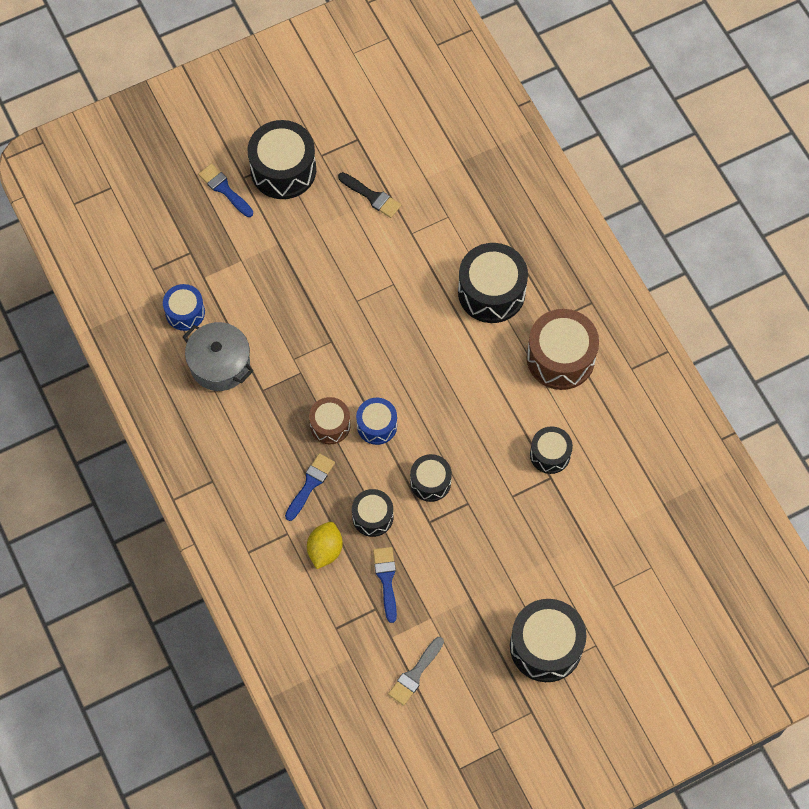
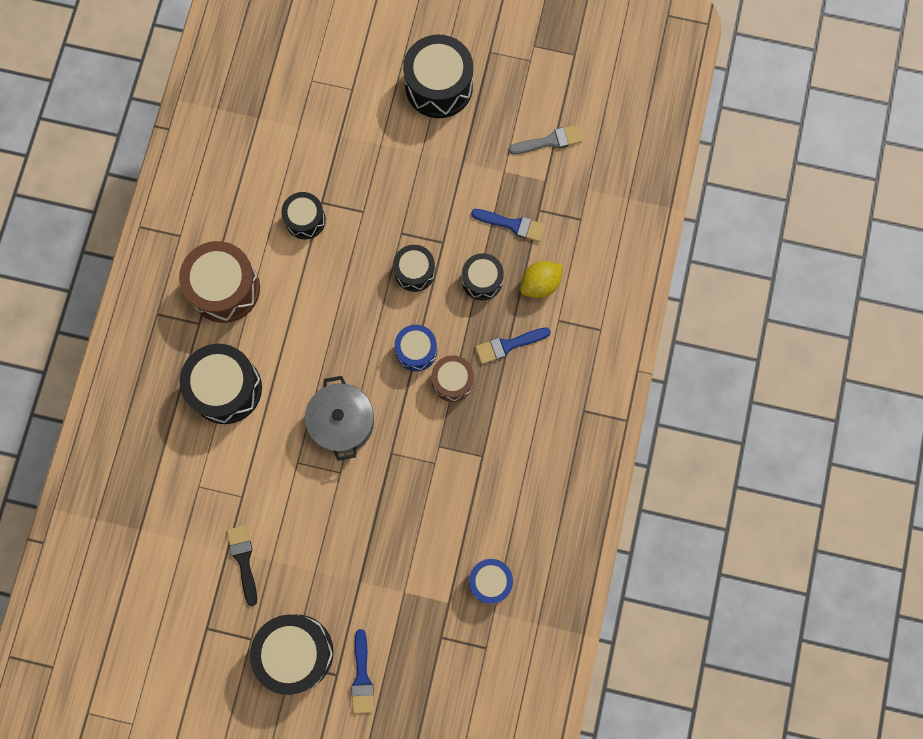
camera: 140 degrees left, 10 degrees up
(220, 364) = (498, 508): grey pot -> grey pot (342, 422)
(386, 579) = (512, 225): blue brush -> blue brush turned 105 degrees counterclockwise

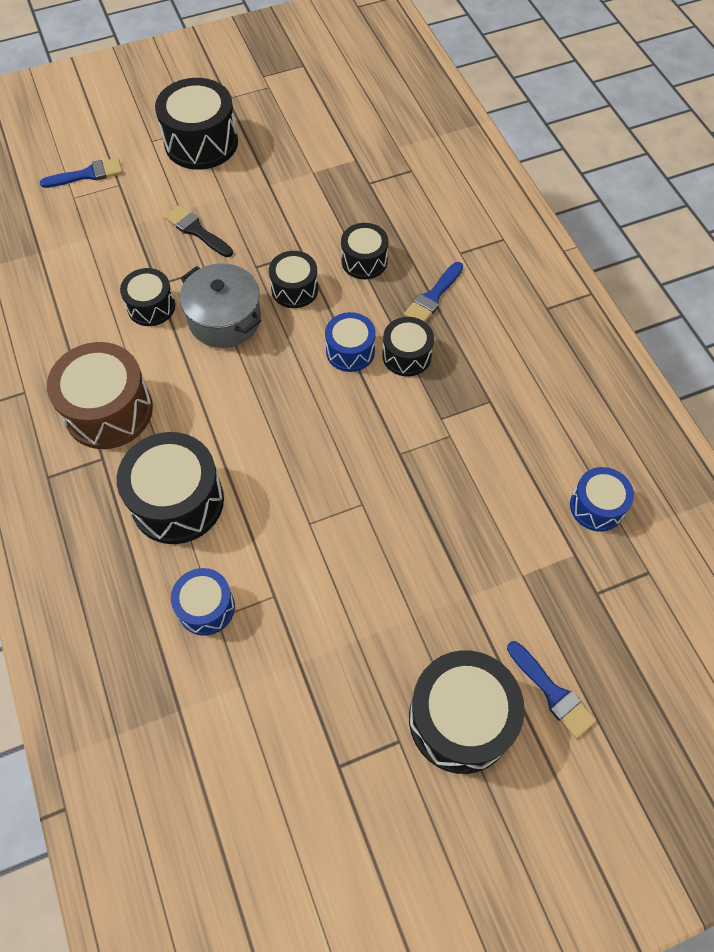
camera: 35 degrees left, 15 degrees down
(196, 475) = (206, 607): none -> blue drum
(243, 560) = (325, 660): black brush -> black brush (196, 231)
(342, 422) = (327, 456): grey pot -> grey pot (224, 319)
(452, 381) = (406, 355): brown drum -> black drum
(512, 225) = (355, 205): blue brush -> blue brush (87, 174)
(540, 284) = (419, 235): yellow lemon -> none
(550, 141) = (335, 131): grey brush -> none

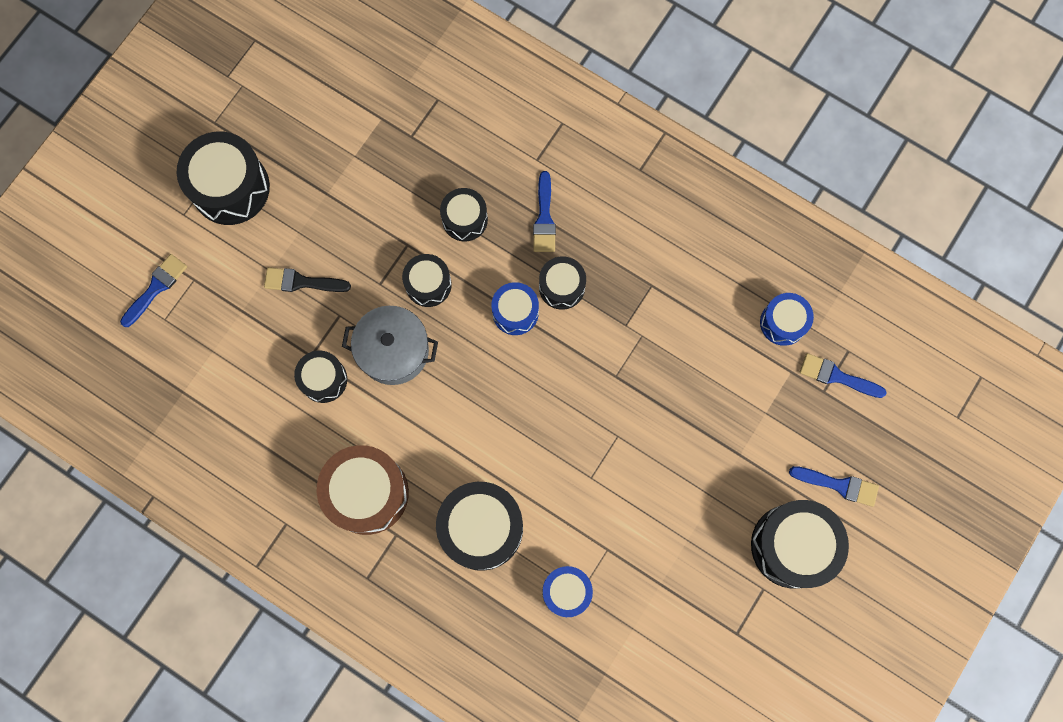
camera: 35 degrees left, 15 degrees up
(620, 588) = (837, 376): none -> blue brush

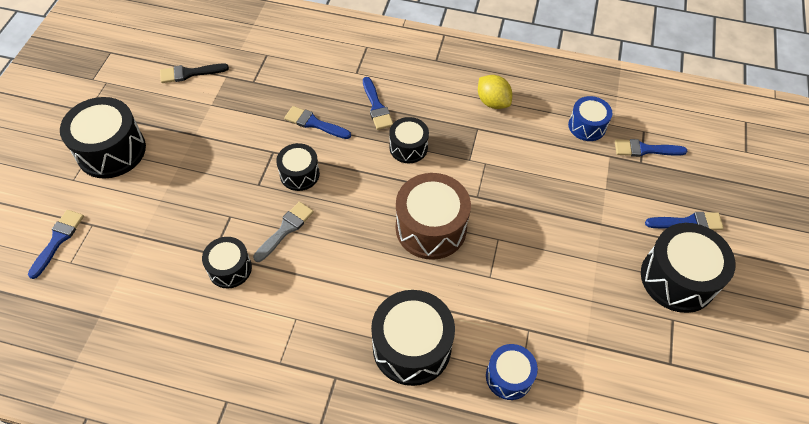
camera: 20 degrees left, 20 degrees down
(301, 282) = (190, 201): black brush -> black brush (189, 73)
(367, 493) = (297, 349): brown drum -> brown drum (431, 228)
(393, 351) = (285, 229): grey pot -> grey brush
(465, 219) = (314, 123): black drum -> blue brush
(515, 312) = (378, 174): blue drum -> none
(684, 253) = (492, 102): none -> yellow lemon

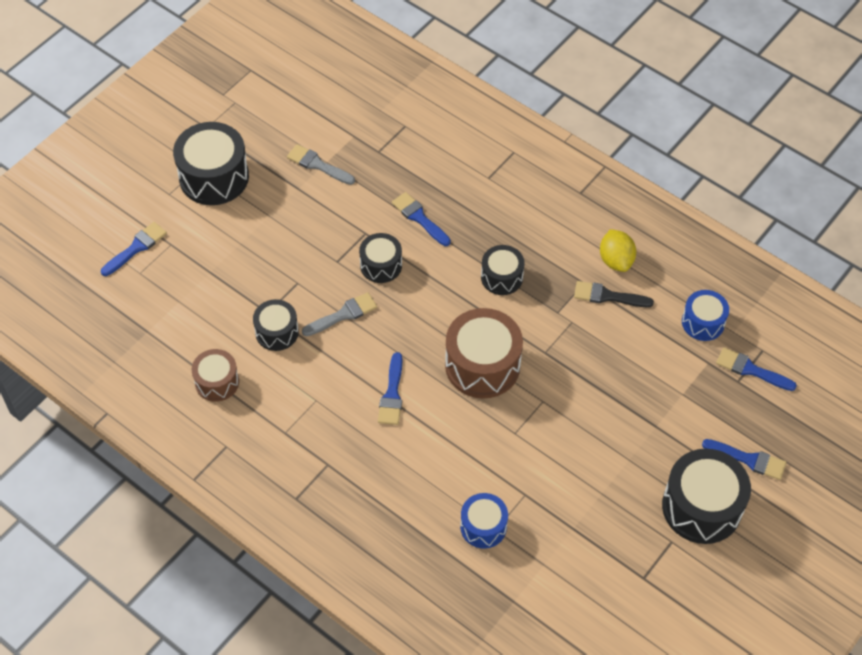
camera: 25 degrees right, 0 degrees up
(189, 73) = (319, 120): black brush -> black brush (608, 296)
(190, 339) = (217, 382): none -> brown drum
(204, 109) = (318, 165): none -> grey brush
(376, 107) = (491, 222): blue brush -> blue brush (392, 394)
(411, 347) = (408, 466): black drum -> none

